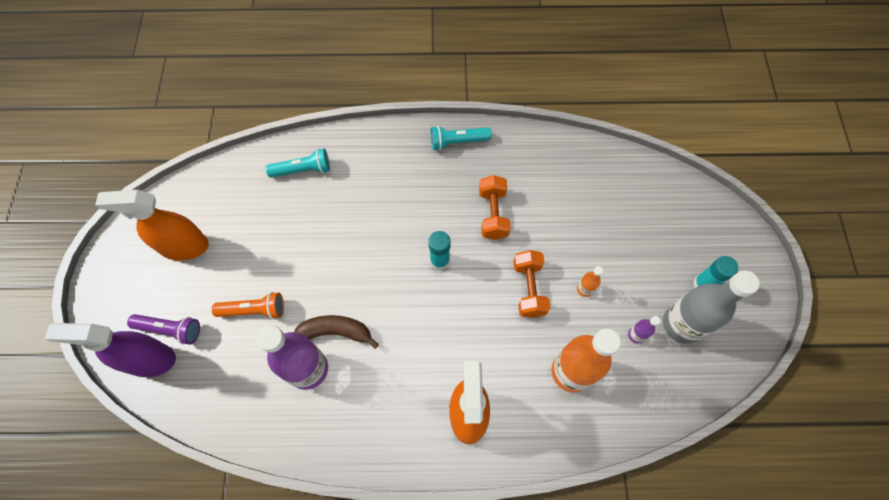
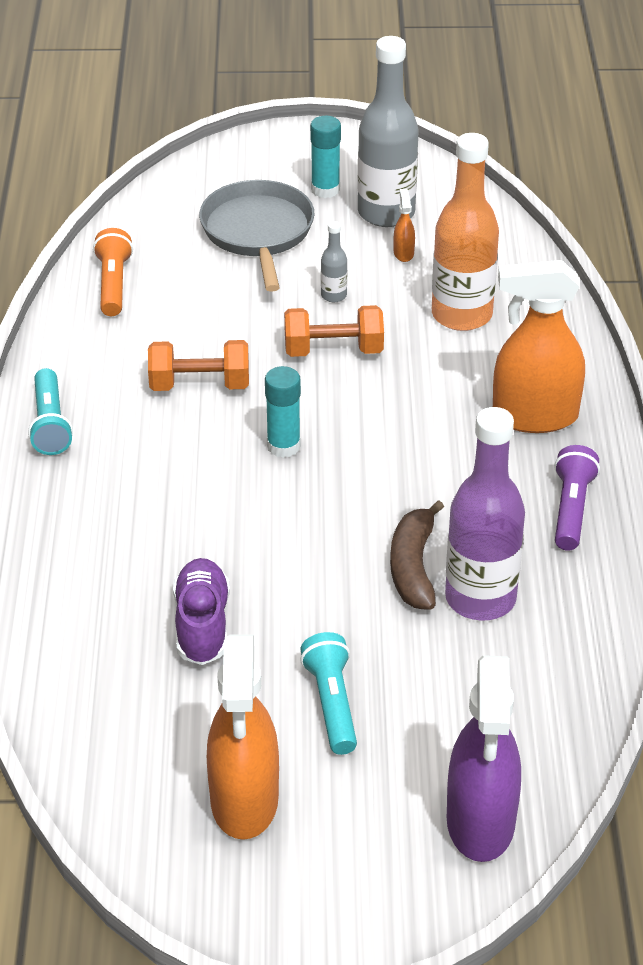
camera: 90 degrees left, 25 degrees down
(170, 329) = (420, 799): purple flashlight -> purple flashlight (571, 509)
(254, 310) = (377, 679): orange flashlight -> orange flashlight (113, 284)
(301, 223) = (202, 625): none -> purple shoe
(303, 170) = (85, 631): turquoise flashlight -> turquoise flashlight (332, 704)
(584, 289) = (333, 295): orange bottle -> grey bottle
(636, 335) = (403, 253): purple bottle -> orange spray bottle
(647, 242) = (258, 232): none -> grey pan

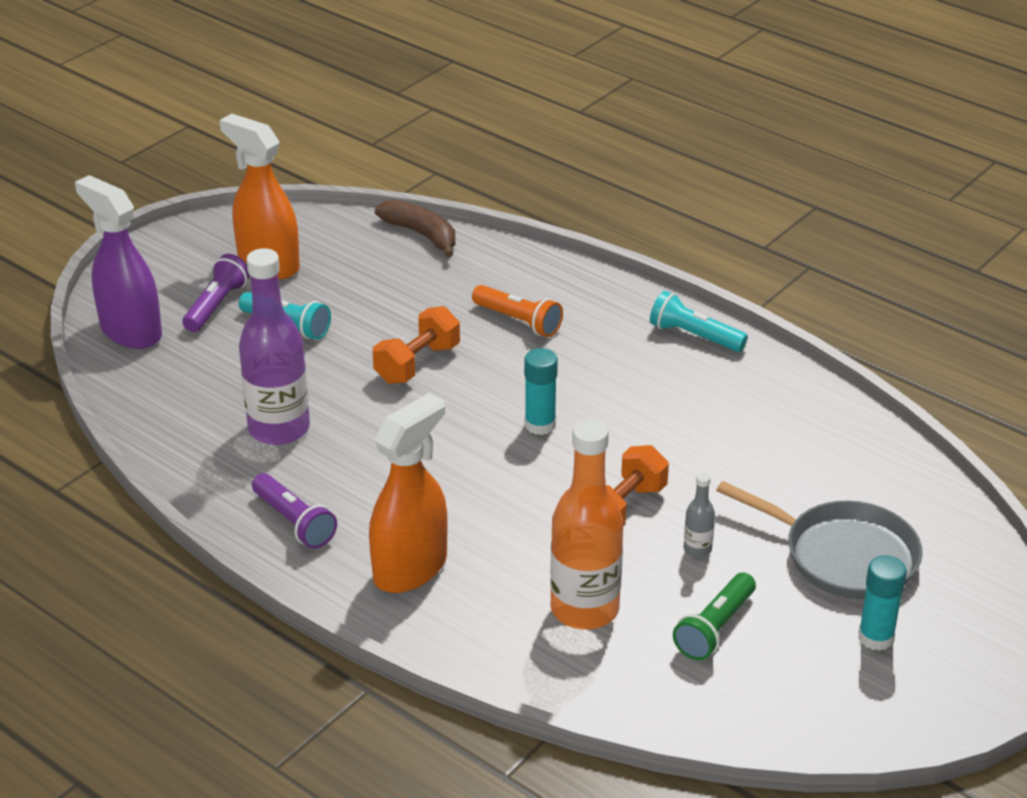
camera: 130 degrees right, 5 degrees down
(113, 284) = (845, 439): orange flashlight -> orange flashlight (518, 321)
(199, 385) = (660, 421): orange dumbbell -> orange dumbbell (417, 364)
(202, 625) = (417, 310): purple shoe -> none
(361, 787) = (217, 305): none -> purple flashlight
(386, 213) = (793, 655): grey bottle -> none
(403, 253) = (715, 628): orange spray bottle -> green flashlight
(413, 567) = (345, 417): brown banana -> brown banana (421, 234)

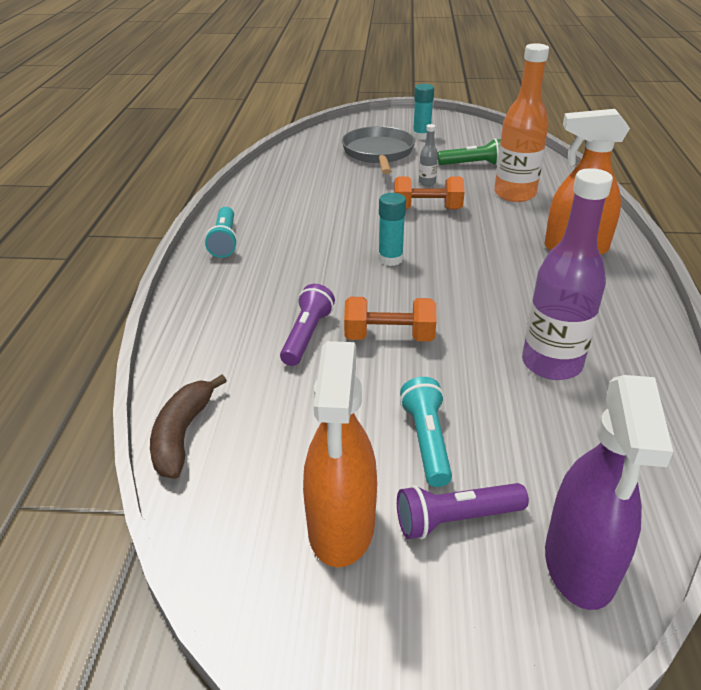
camera: 125 degrees left, 0 degrees up
(294, 522) = (615, 306): purple flashlight -> purple flashlight (307, 336)
(518, 321) = (279, 315): orange flashlight -> none

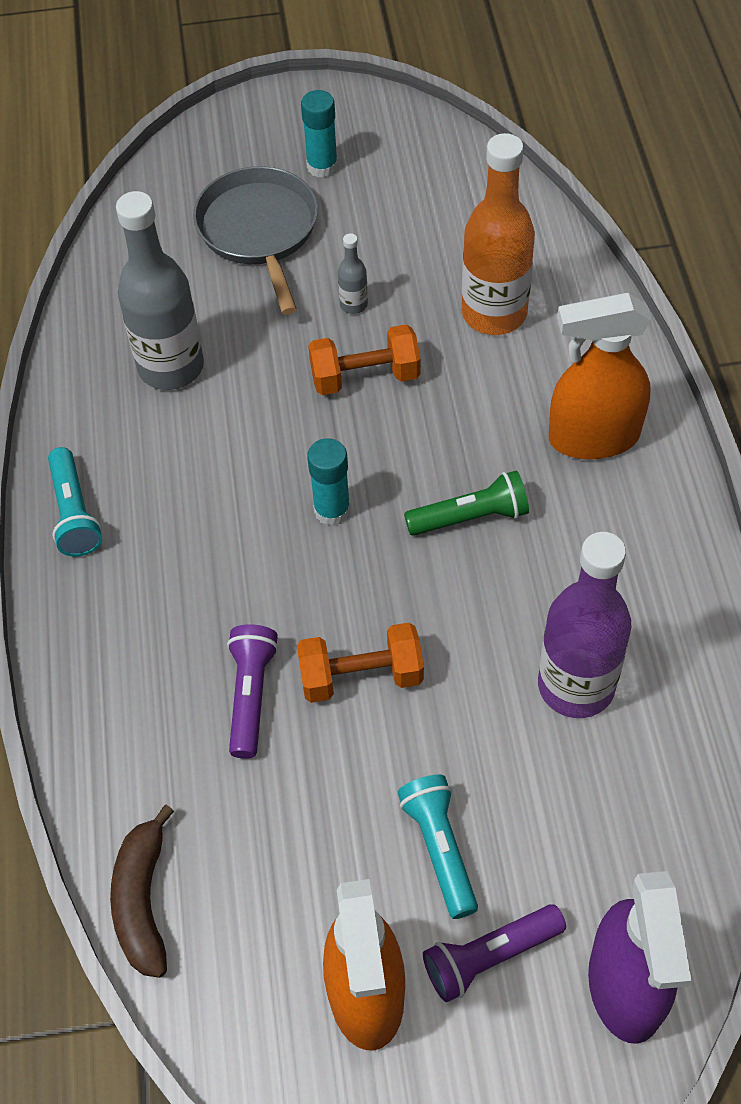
camera: 10 degrees left, 20 degrees up
(308, 193) = (171, 367): none -> grey bottle
(472, 164) = (419, 240): green flashlight -> green flashlight (470, 517)

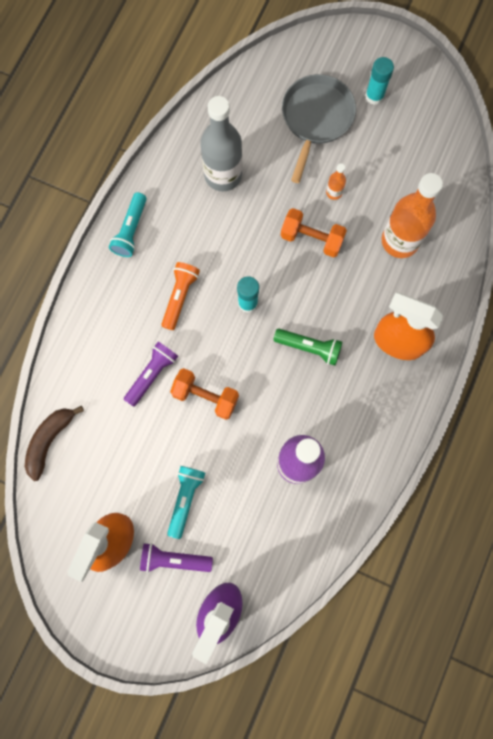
camera: 30 degrees right, 20 degrees up
(218, 561) = (180, 297): none -> orange flashlight
(353, 304) = (334, 192): grey bottle -> orange bottle

